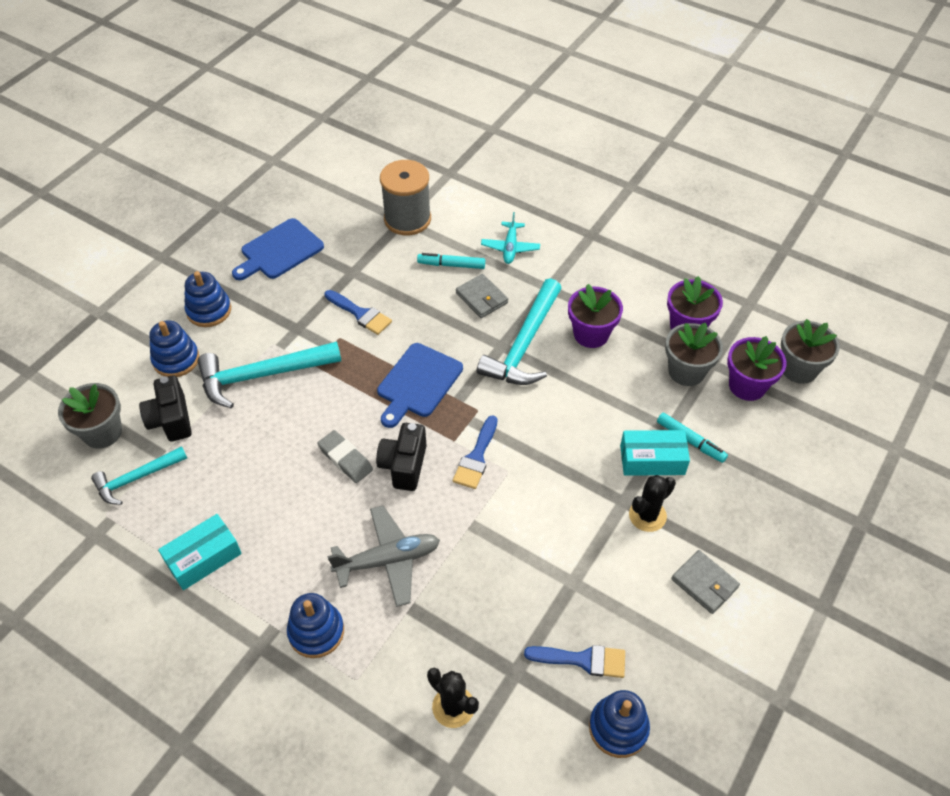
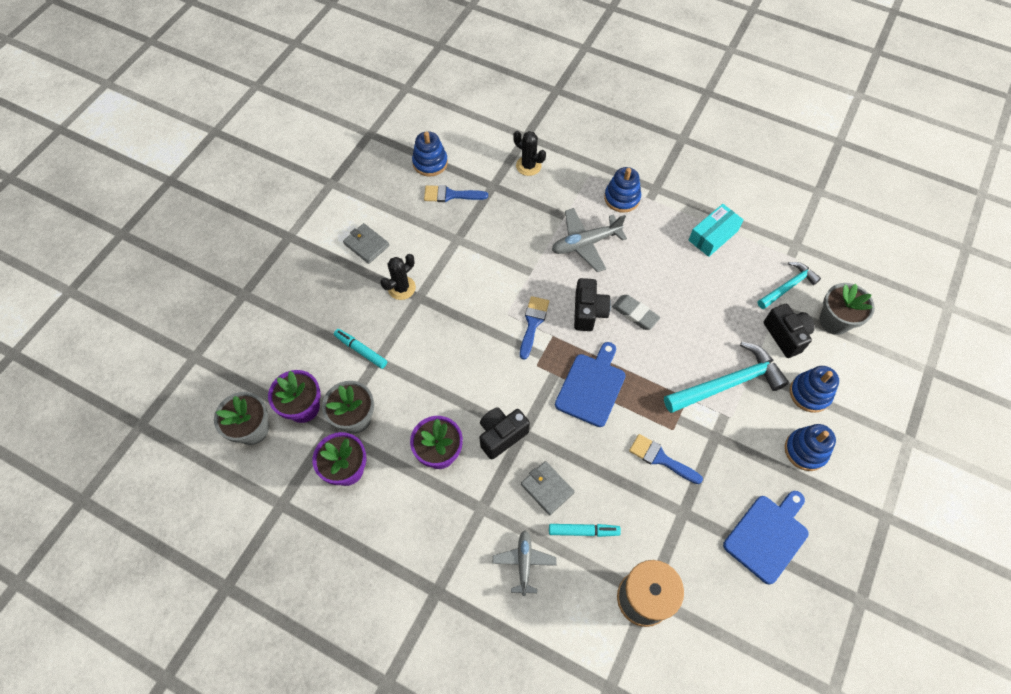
camera: 175 degrees right, 10 degrees up
(510, 247) = (524, 563): turquoise plane -> grey plane
(524, 344) = (501, 435): turquoise hammer -> black camera
(652, 460) = (394, 332): turquoise box -> none

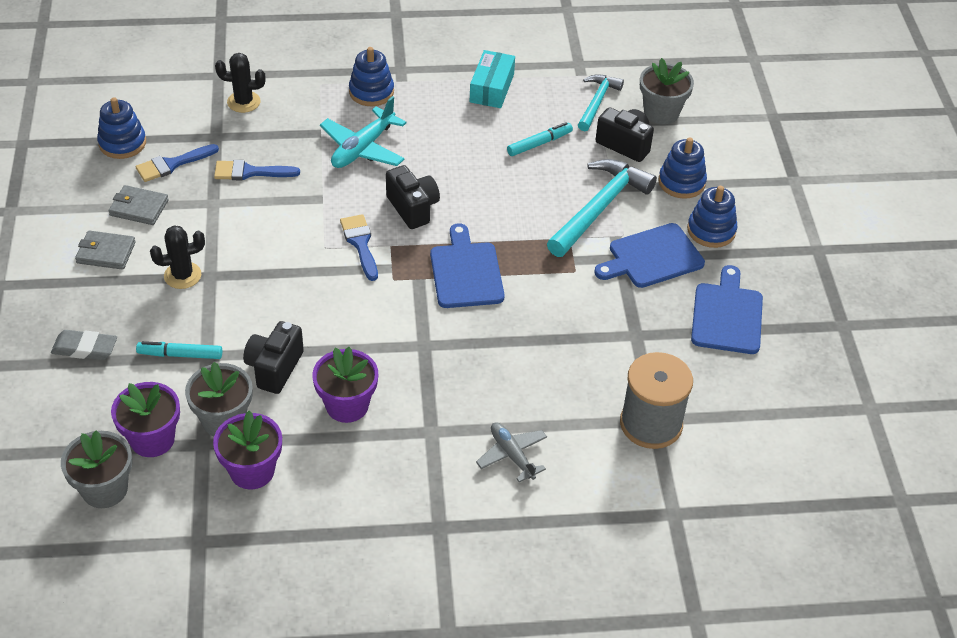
camera: 35 degrees left, 15 degrees down
(401, 288) = (182, 275): black cactus -> black cactus turned 60 degrees clockwise
(501, 435) = (403, 358): black camera -> black camera (274, 368)
(547, 488) = (487, 381): grey wallet -> grey wallet (139, 208)
(583, 531) = (551, 398): turquoise marker -> turquoise marker (539, 144)
(585, 243) = (363, 148): grey plane -> turquoise plane
(635, 314) = (463, 189): grey eraser -> grey eraser (85, 348)
(660, 458) = (581, 301): blue brush -> blue brush (250, 172)
(741, 449) = (652, 257): none -> blue cutting board

